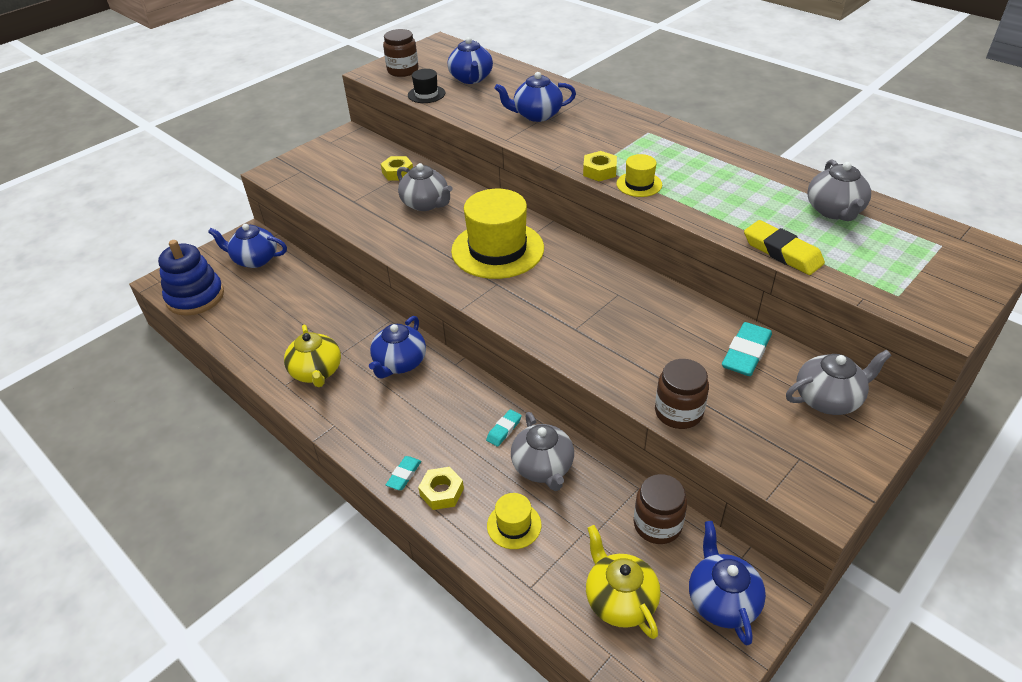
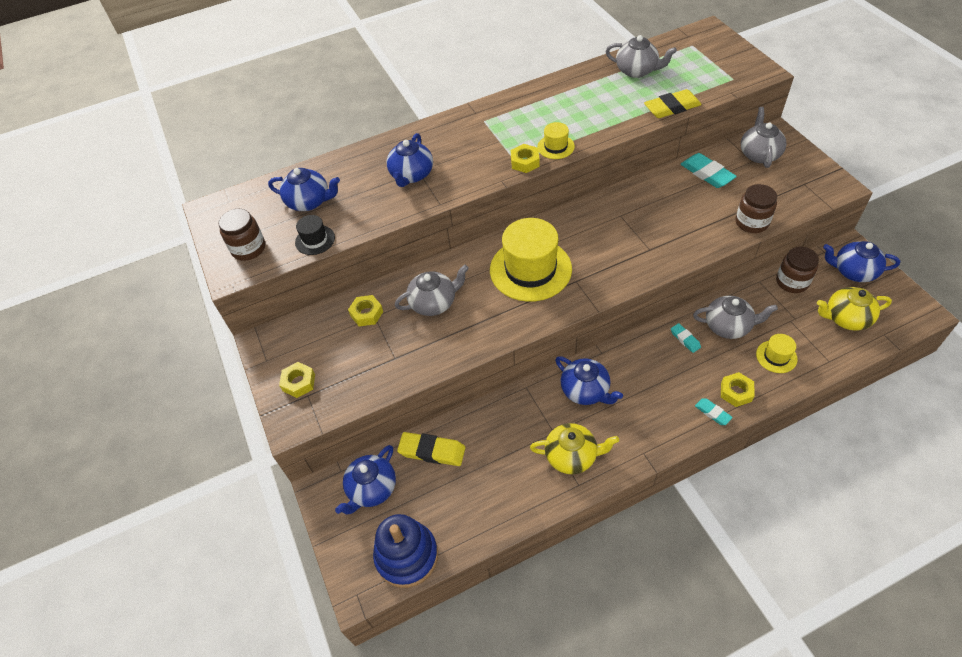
camera: 65 degrees left, 10 degrees up
(300, 281) = (432, 451): none -> yellow eraser
(312, 163) = (299, 382): none -> yellow nut

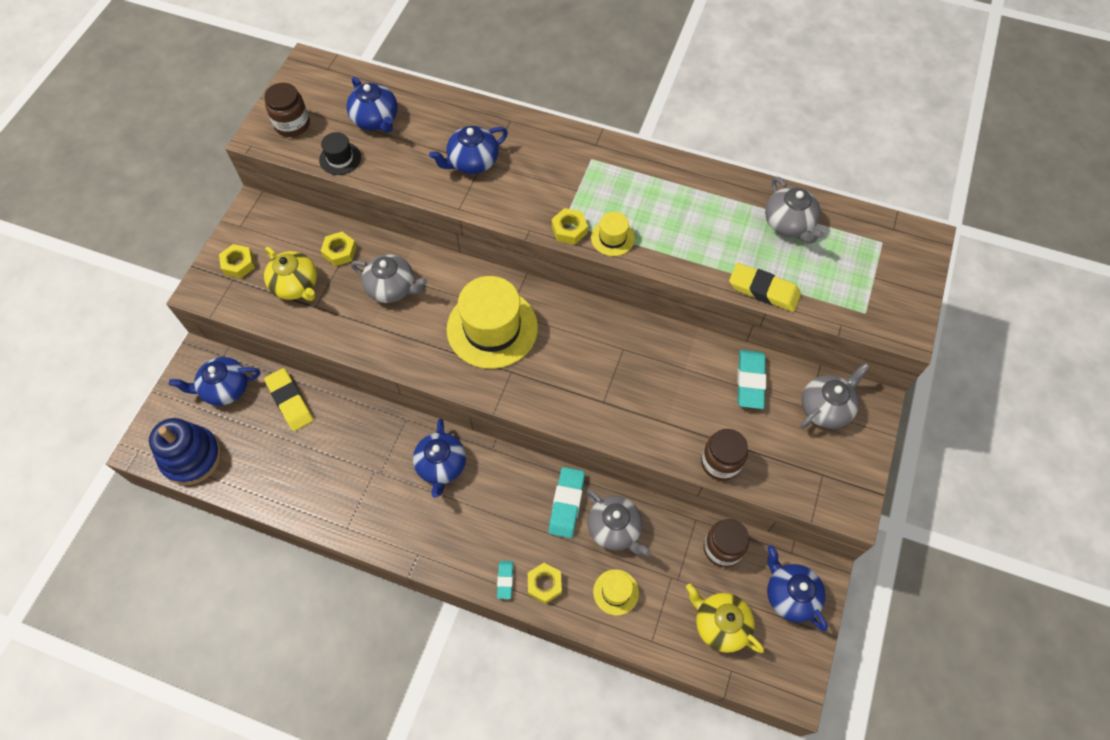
camera: 40 degrees right, 10 degrees up
(572, 456) = (369, 503): yellow teapot -> yellow teapot (296, 285)
(685, 339) = (566, 504): turquoise eraser -> turquoise eraser, size x1.80

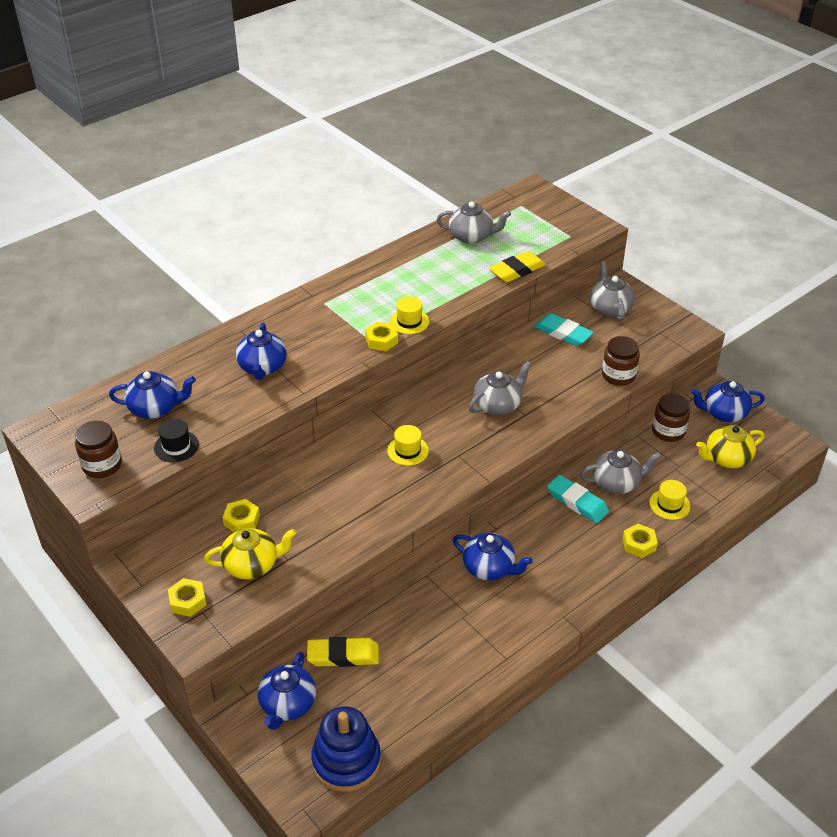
camera: 60 degrees left, 20 degrees down
(392, 288) = (313, 498): grey teapot -> grey teapot (498, 405)
(492, 328) = (408, 450): yellow hat -> yellow hat, size x0.47
(505, 580) = (621, 567): turquoise eraser -> none

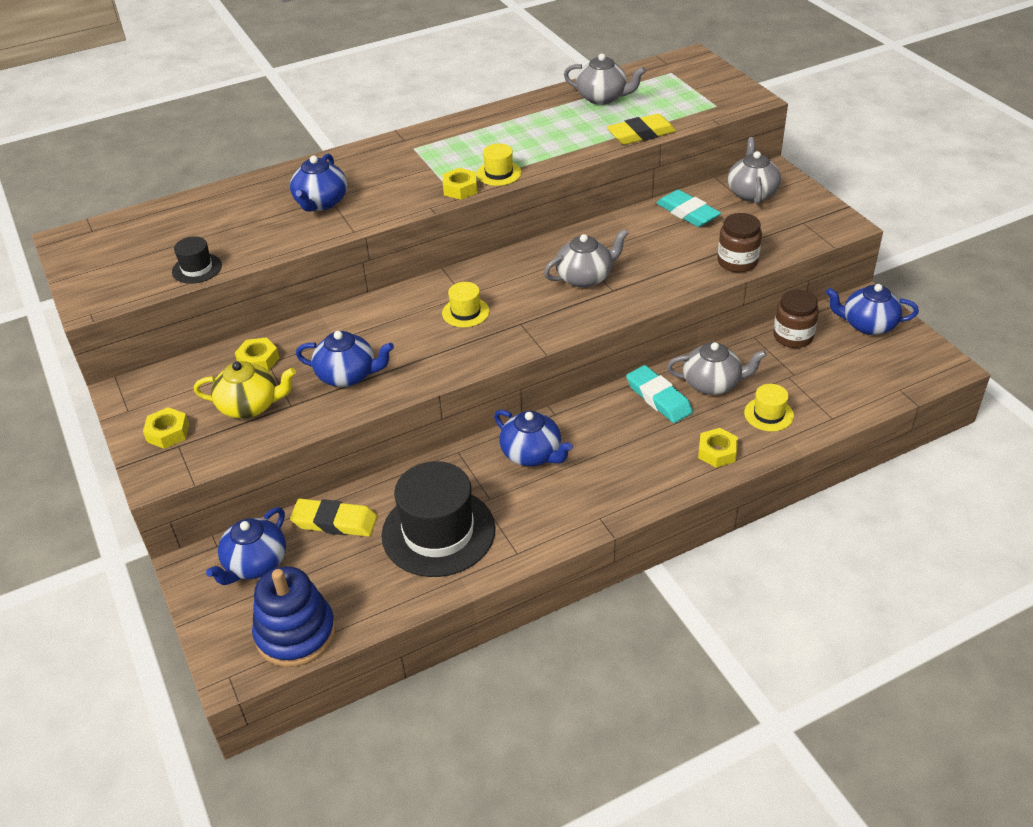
camera: 15 degrees right, 0 degrees up
(102, 465) = (113, 278): brown jar -> none
(155, 408) = (192, 230): blue teapot -> blue teapot (348, 375)
(435, 650) = (438, 532): none -> black hat
(726, 458) = (855, 373): yellow teapot -> none

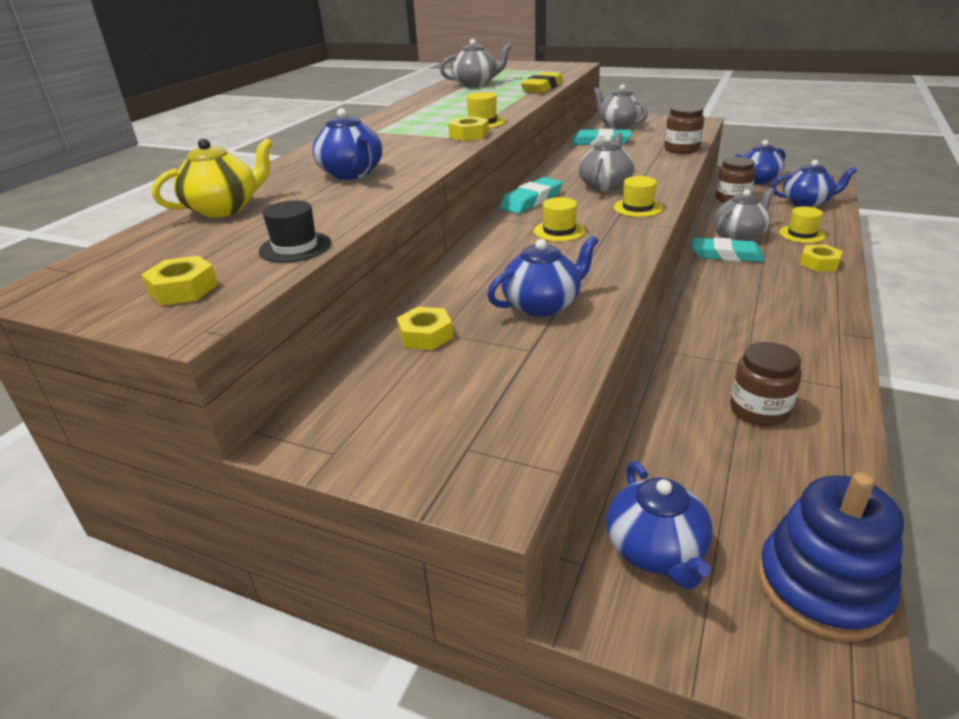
camera: 40 degrees left, 10 degrees down
(168, 433) = (430, 444): yellow nut -> yellow nut (183, 289)
(250, 406) = (488, 371): yellow teapot -> yellow teapot (224, 208)
(334, 522) = (661, 459): yellow eraser -> none
(438, 532) = (759, 410): black hat -> brown jar
(502, 266) = (531, 201): none -> turquoise eraser
(532, 454) = (716, 322): blue teapot -> blue teapot (806, 203)
(560, 318) = (637, 208): none -> yellow hat

